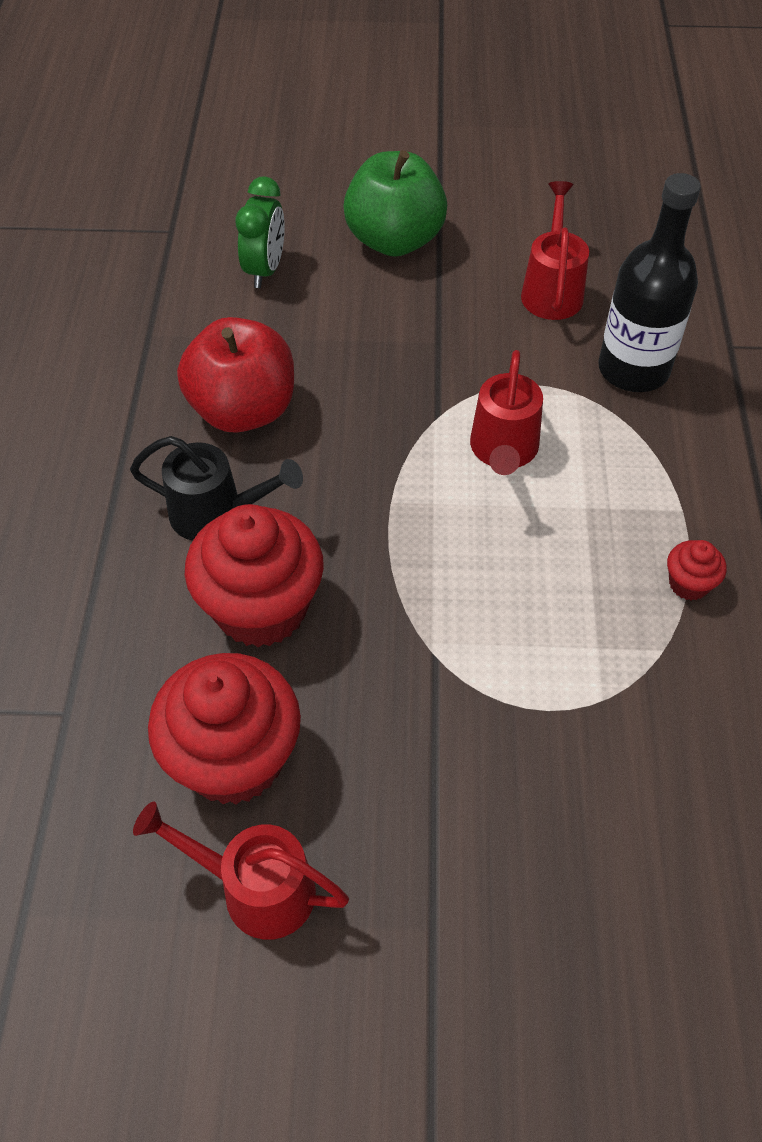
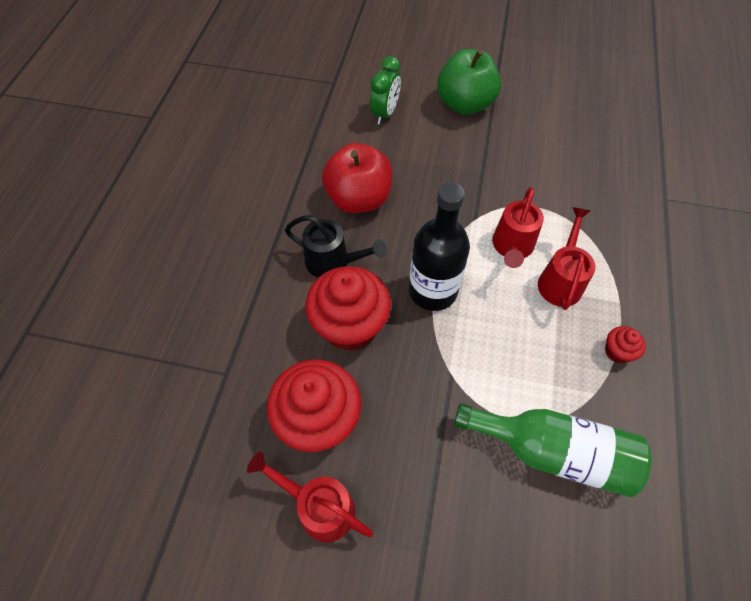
camera: 10 degrees right, 5 degrees up
(552, 289) = (557, 147): red watering can -> red watering can (560, 280)
(611, 745) = (553, 451): none -> green bottle
(633, 369) = (601, 205): black bottle -> black bottle (433, 291)

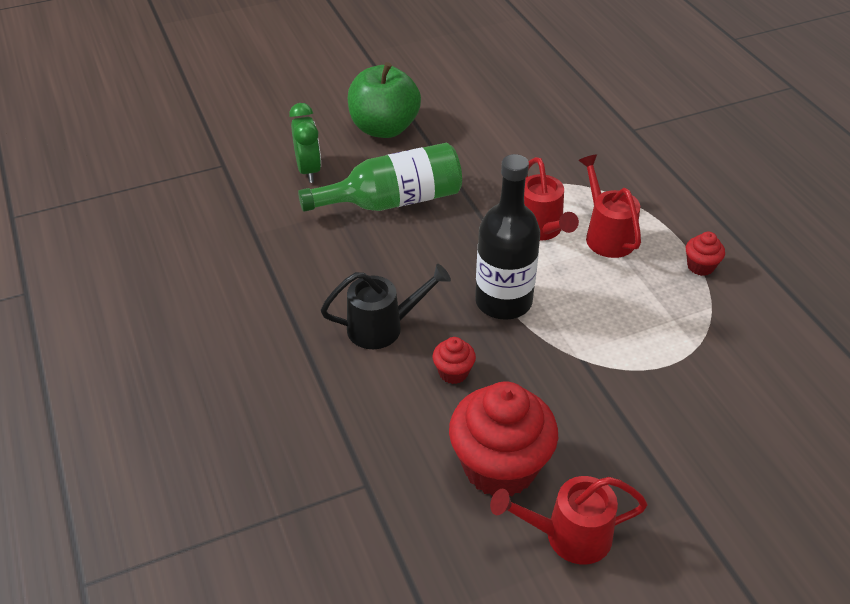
camera: 35 degrees left, 15 degrees down
(350, 326) = (453, 372): red cupcake -> red cupcake, size x0.44
(358, 199) = (355, 259): red apple -> none
(553, 451) = (719, 369): green bottle -> green bottle (393, 201)

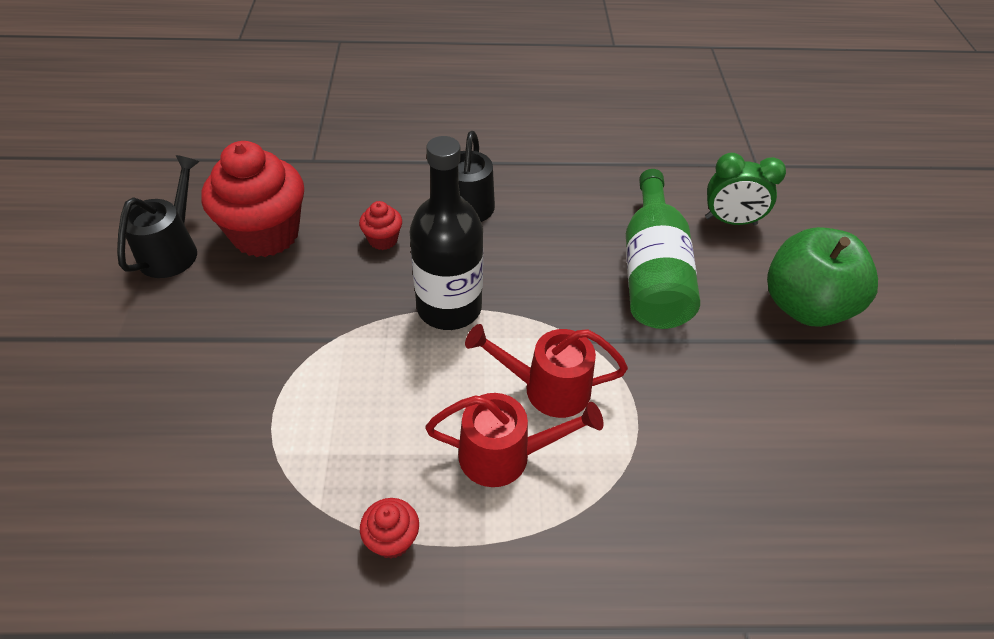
camera: 110 degrees right, 5 degrees up
(567, 536) = (173, 249): red watering can -> black watering can

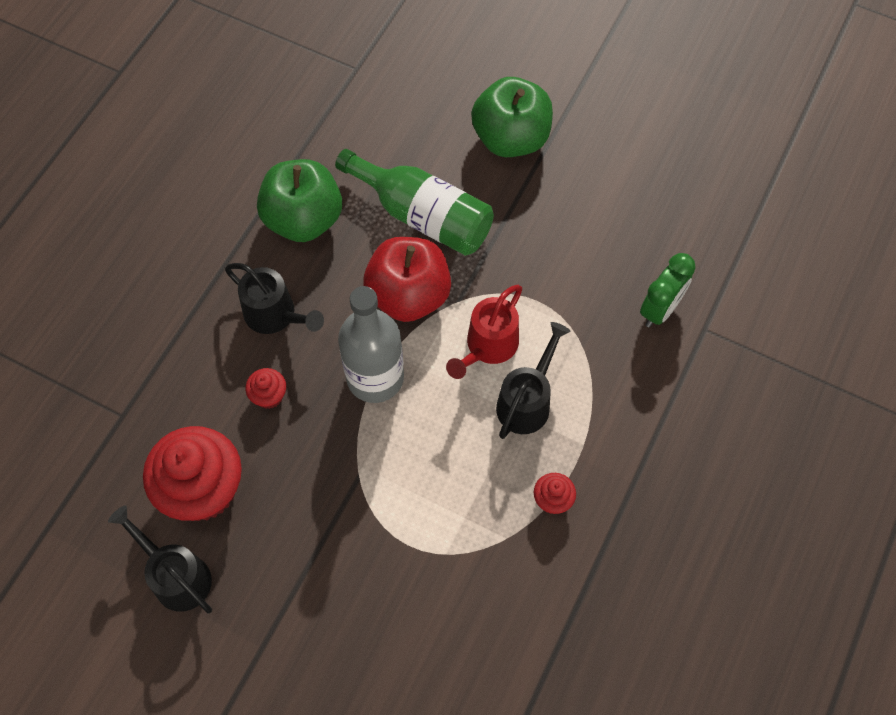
camera: 60 degrees left, 15 degrees up
(449, 307) = (375, 377): black bottle -> grey bottle
(506, 455) = (527, 401): red watering can -> black watering can
(557, 297) = (409, 295): none -> red apple
(576, 192) = (303, 219): none -> green apple
(730, 221) = (404, 129): green clock -> green clock (660, 309)

